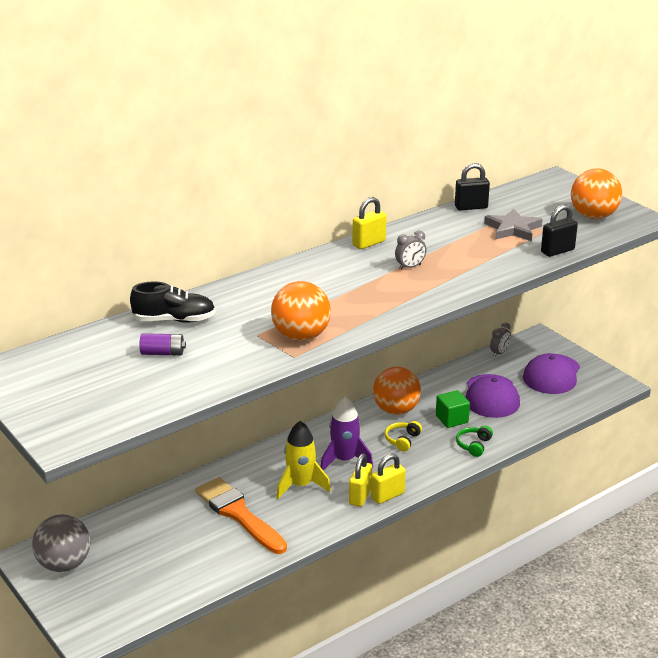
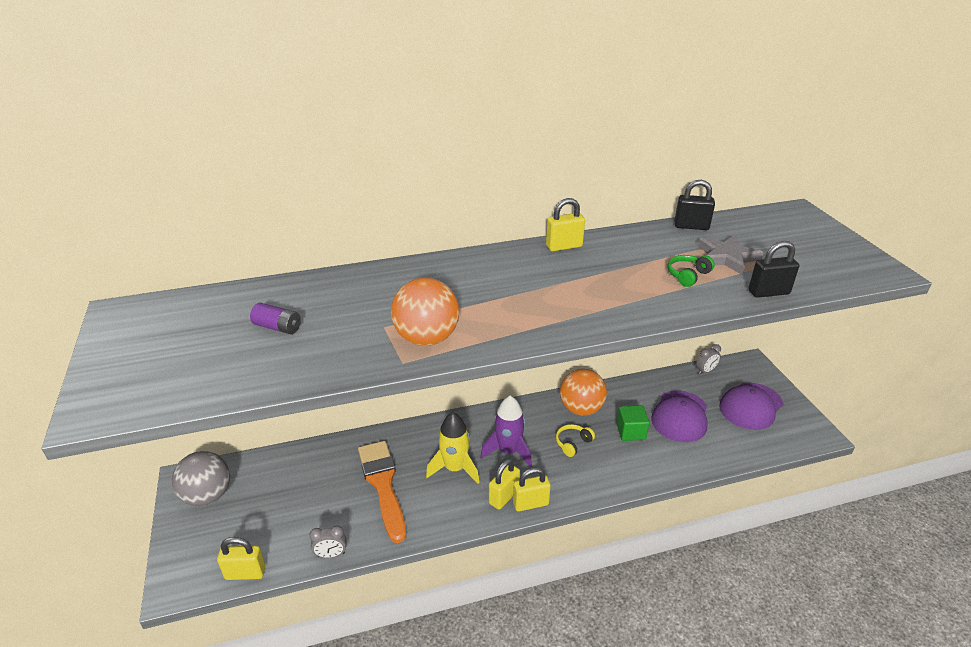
camera: 20 degrees right, 5 degrees up
(151, 610) = (245, 573): none -> yellow padlock
(174, 320) = (318, 292): black shoe -> none
(410, 267) = (591, 280): grey clock -> grey clock (331, 554)
(474, 445) = (641, 467): green headphones -> green headphones (688, 275)
(593, 216) = (827, 259): orange ball -> none

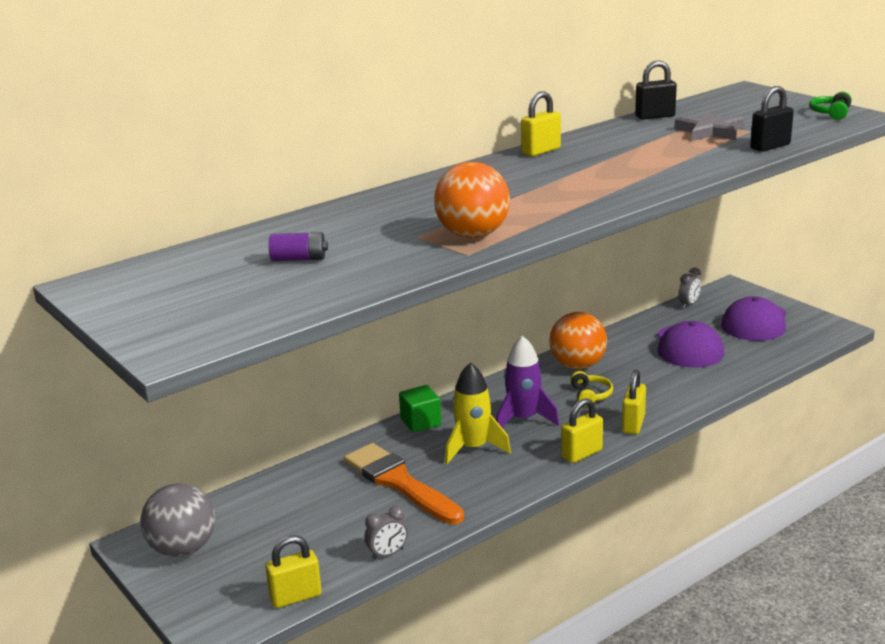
camera: 20 degrees left, 10 degrees down
(504, 497) = (548, 456): yellow padlock -> yellow padlock (633, 424)
(573, 443) = (590, 395): yellow headphones -> yellow headphones turned 150 degrees clockwise
(631, 432) = (646, 371): green cube -> green cube (420, 422)
(688, 275) = (685, 149): green headphones -> green headphones (831, 113)

